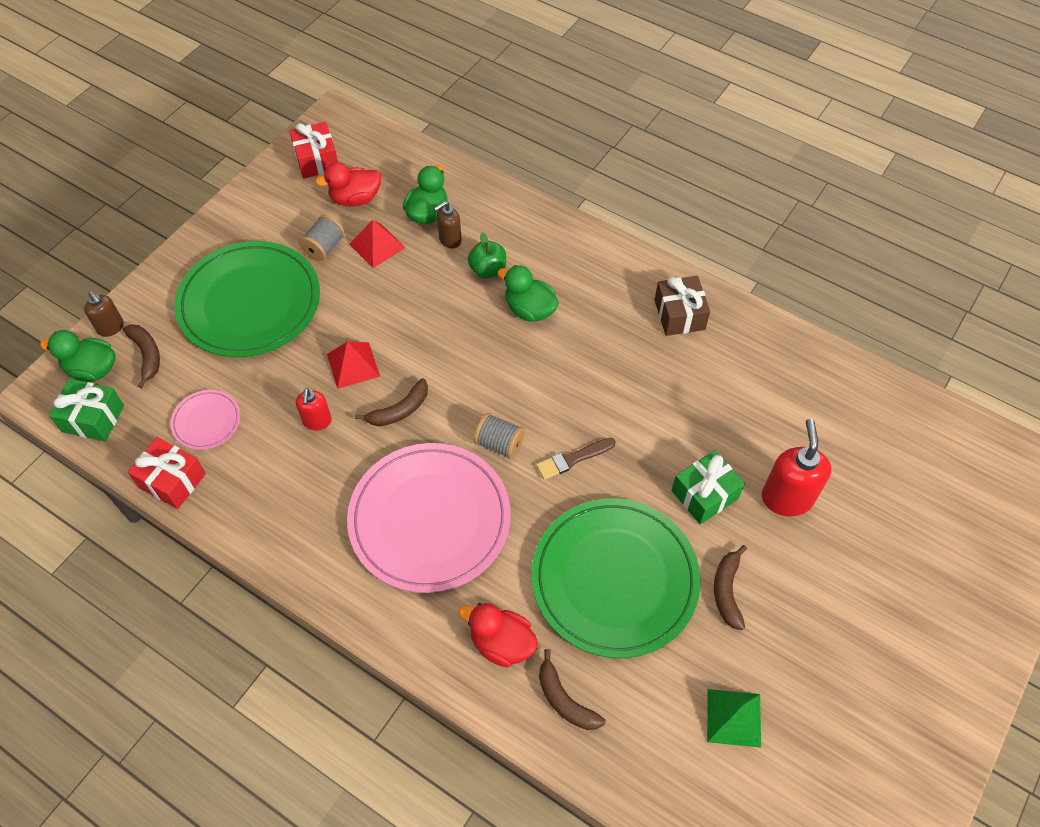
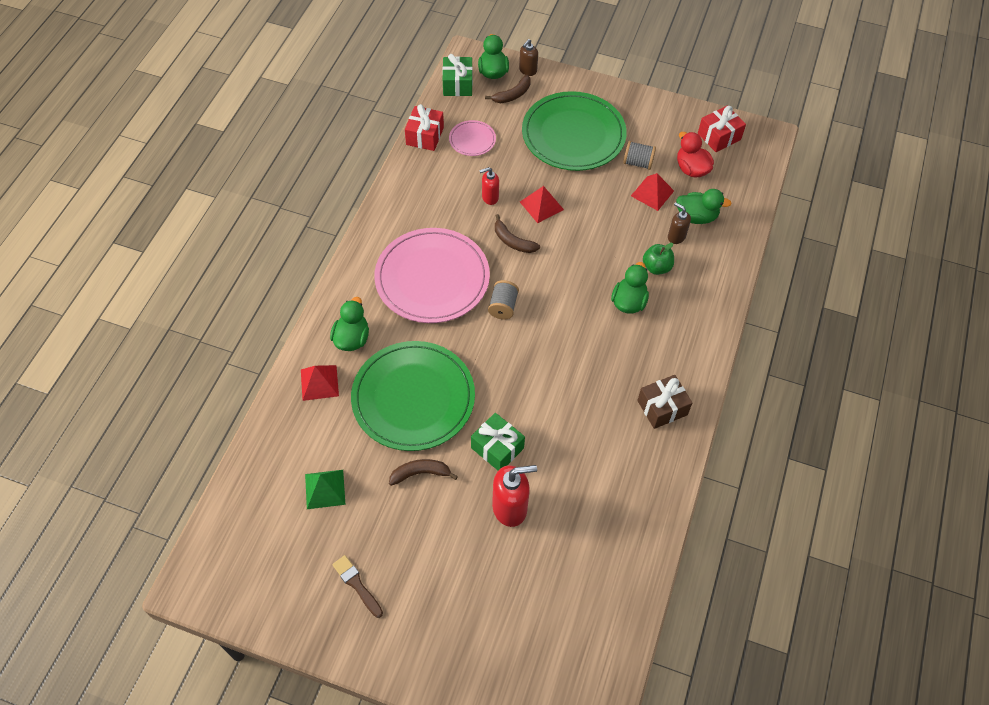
camera: 75 degrees right, 0 degrees up
(501, 643) = (352, 338): red duck -> green duck
(564, 700) = (319, 382): brown banana -> red pyramid
(572, 459) = (503, 355): brown brush -> brown brush (357, 584)

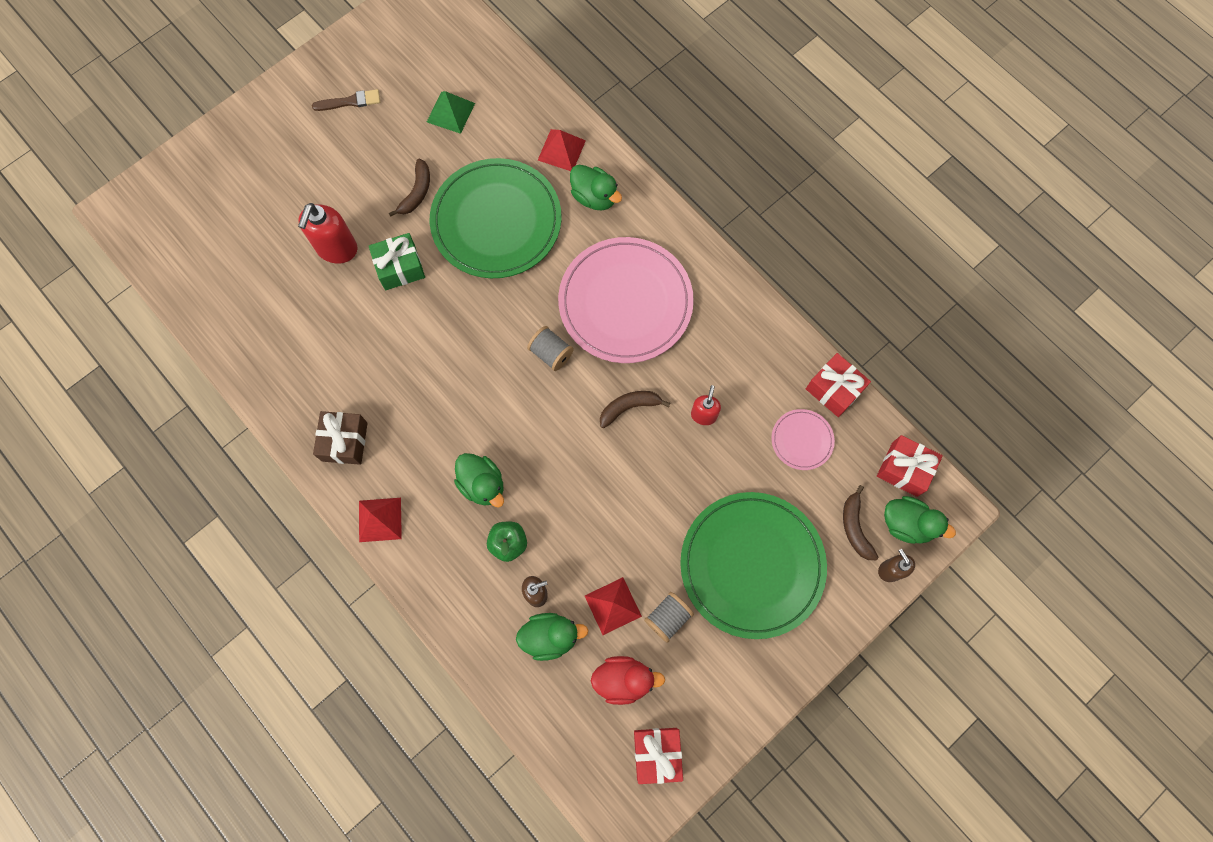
camera: 120 degrees right, 15 degrees up
(457, 84) = (904, 469): green gift -> red gift
(541, 205) = (662, 466): red pyramid -> red pyramid (380, 519)
(696, 217) = (550, 636): green duck -> green duck turned 135 degrees counterclockwise

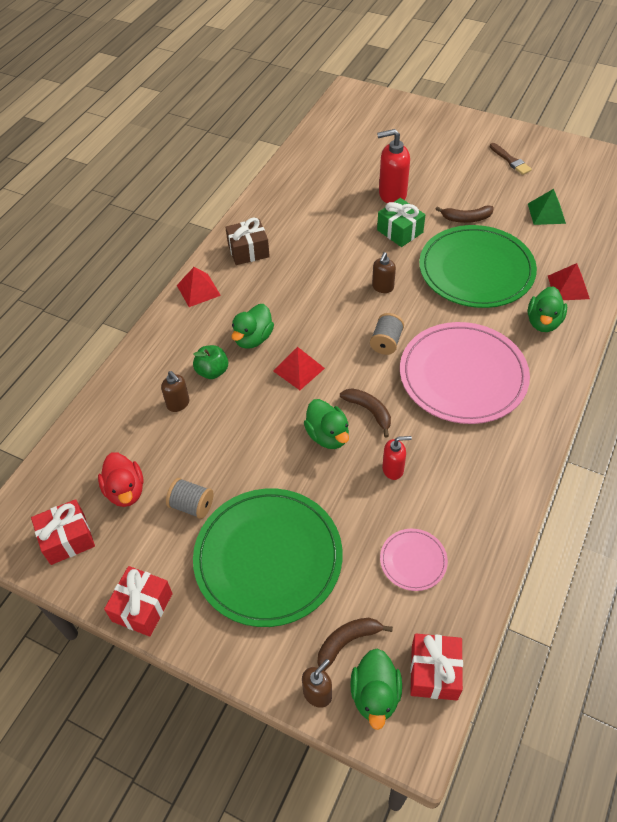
camera: 70 degrees right, 20 degrees down
(474, 323) = (382, 287): none -> brown soap dispenser
(550, 636) = (145, 426): green duck -> green duck (328, 435)
(613, 606) = (187, 460): red pyramid -> red pyramid (298, 369)
(834, 389) = (482, 573): red gift -> red gift (142, 607)

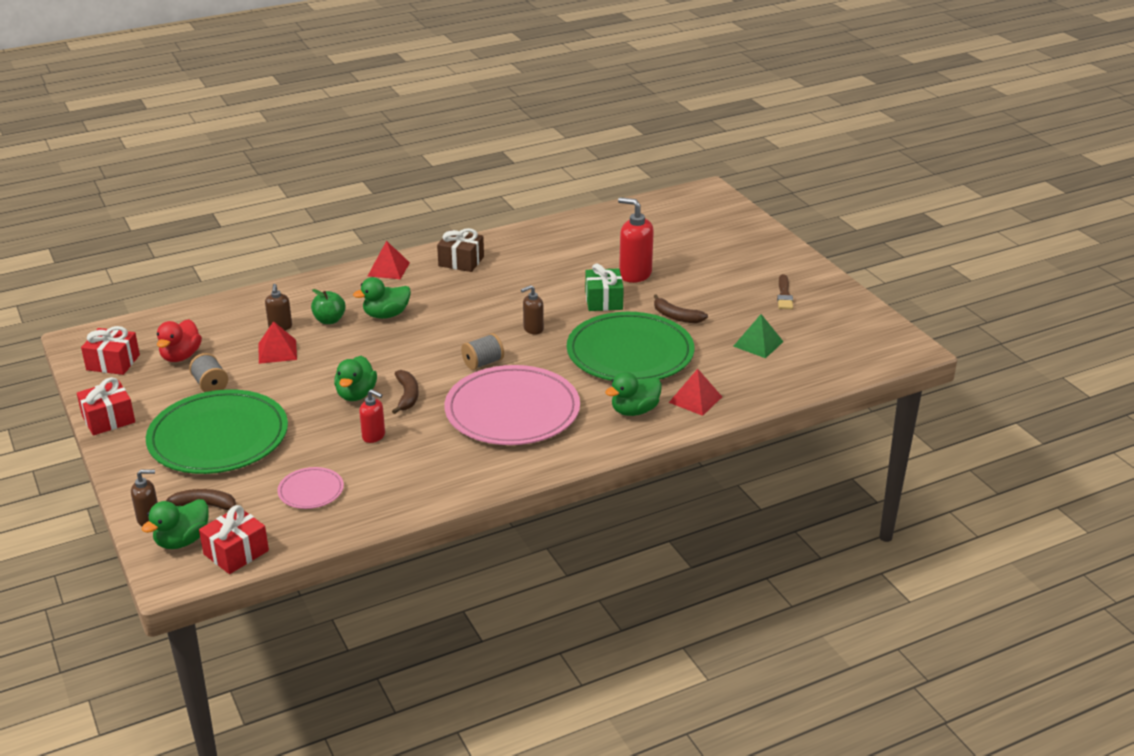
camera: 35 degrees right, 20 degrees down
(298, 369) = (392, 348): red pyramid -> red pyramid (277, 351)

